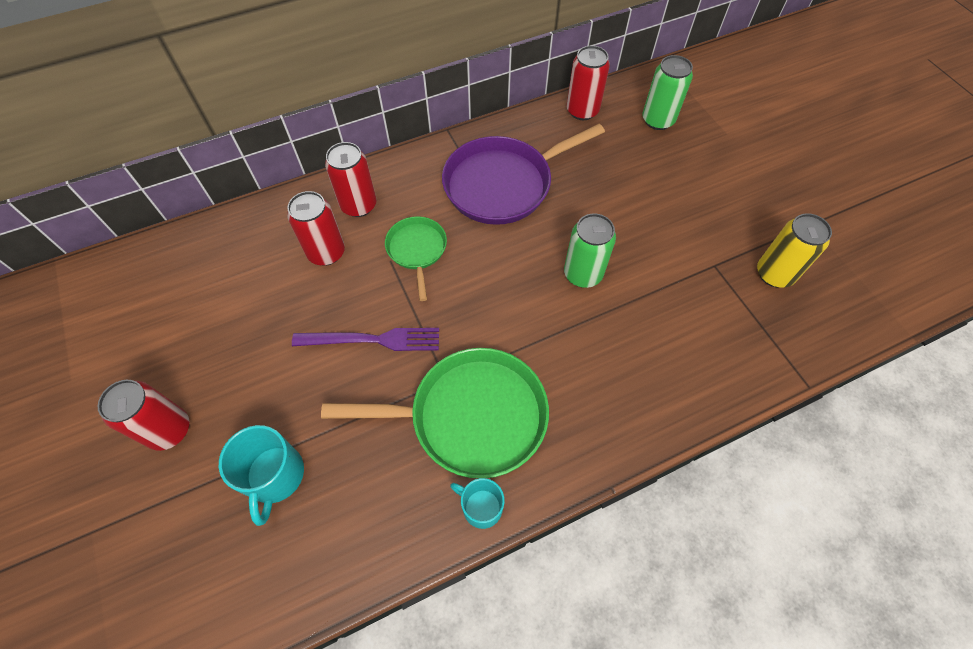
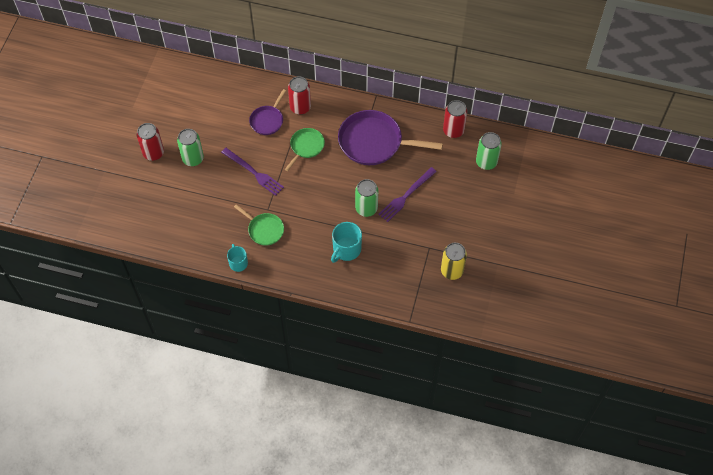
camera: 40 degrees right, 0 degrees up
(251, 389) = (193, 159): none -> green can
(275, 476) = (177, 197): turquoise mug -> turquoise mug (346, 249)
(326, 252) = (267, 120): red can -> purple pan
(471, 416) = (264, 230): green pan -> green pan, size x0.54
(614, 221) = (406, 196): none -> purple fork

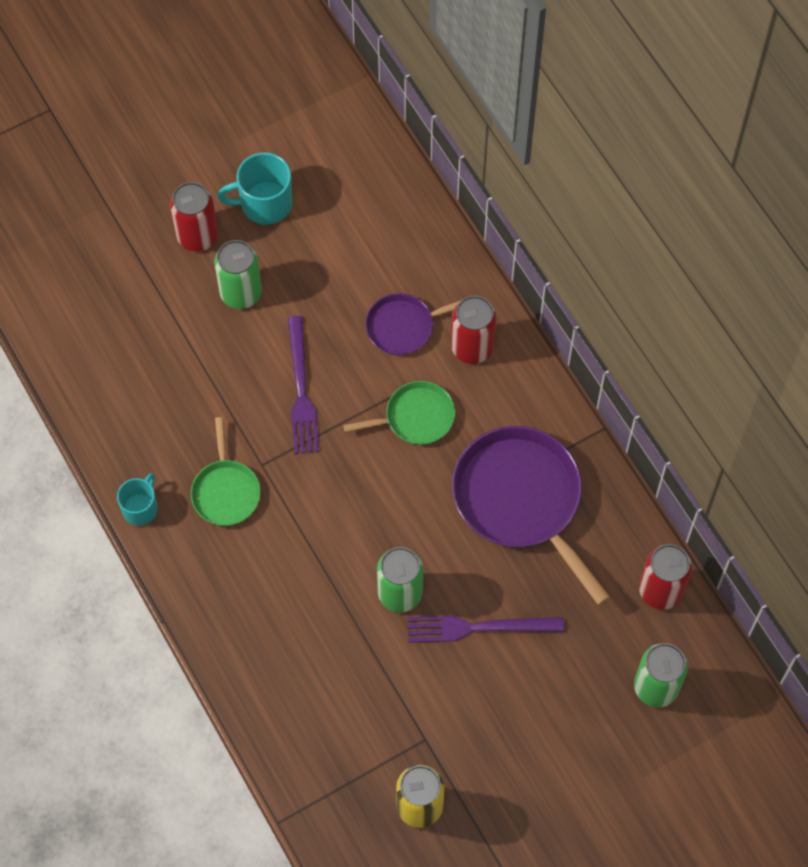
camera: 45 degrees right, 5 degrees up
(346, 249) = (306, 629): turquoise mug -> turquoise mug (264, 203)

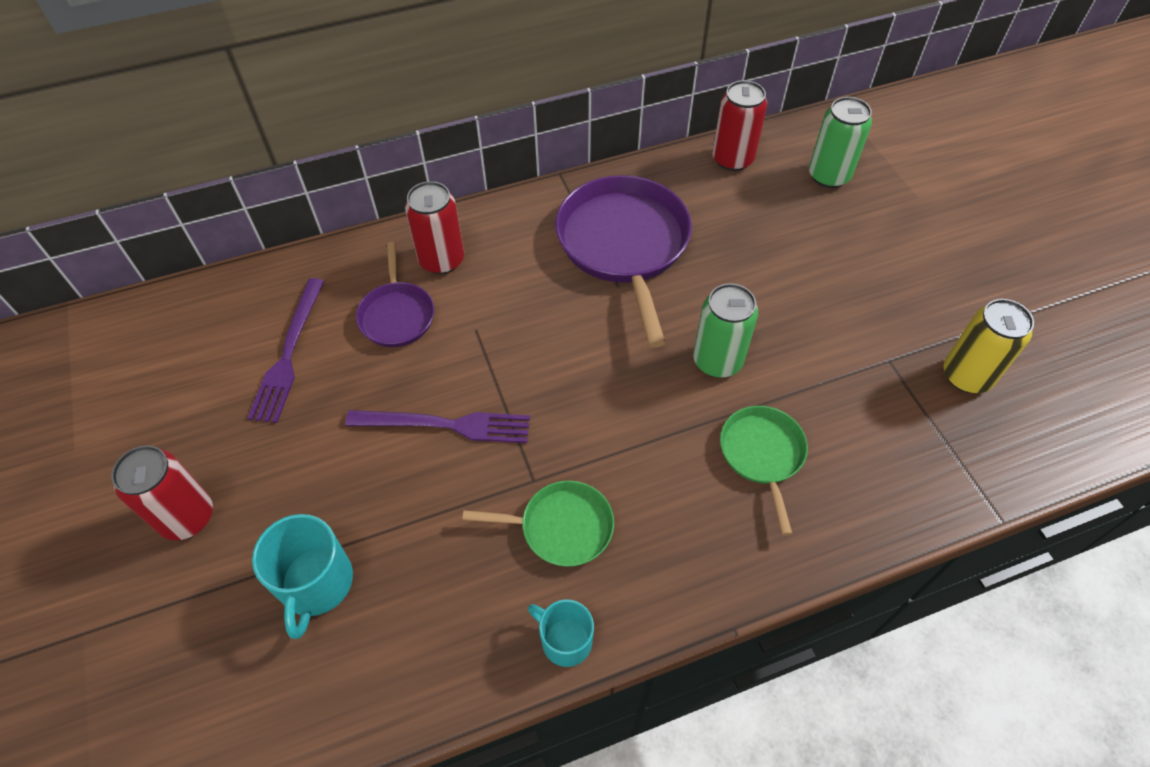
camera: 80 degrees left, 10 degrees down
(241, 293) = (290, 475): green can -> none
(264, 203) = (178, 432): turquoise mug -> turquoise mug (316, 583)
(416, 417) = (510, 319): green pan -> green pan (762, 454)
(478, 628) = (762, 298): purple fork -> purple fork (289, 354)
(521, 500) = (624, 245): purple pan -> purple pan turned 105 degrees clockwise

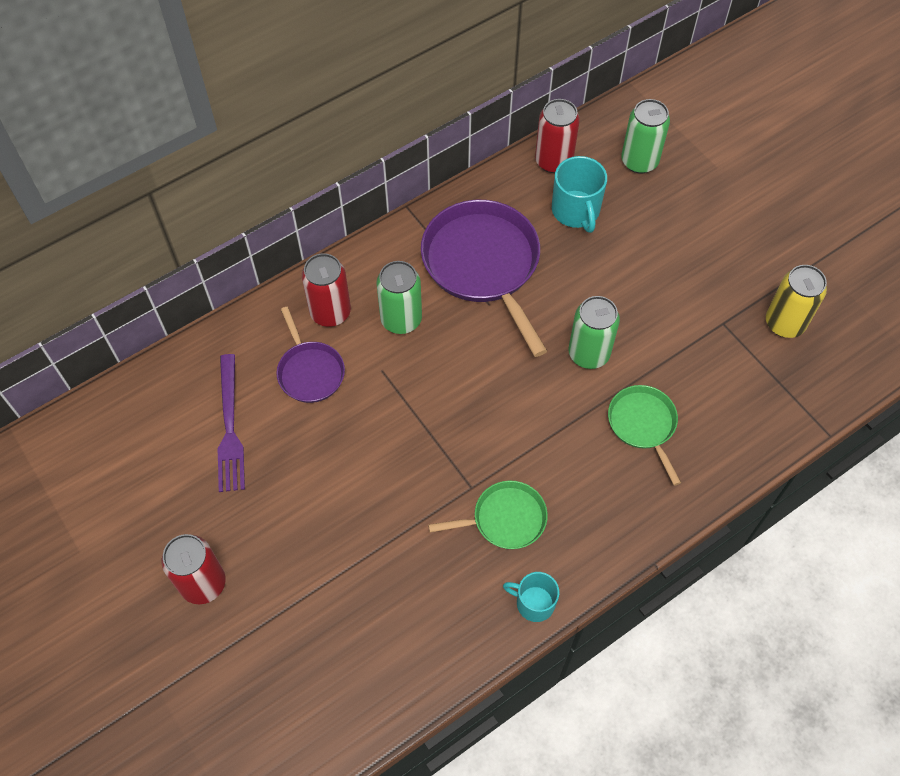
camera: 15 degrees left, 5 degrees up
(316, 583) = (329, 609): turquoise mug -> turquoise mug (576, 211)
(445, 425) = (386, 458): purple fork -> none
(515, 282) = (401, 319): none -> green can

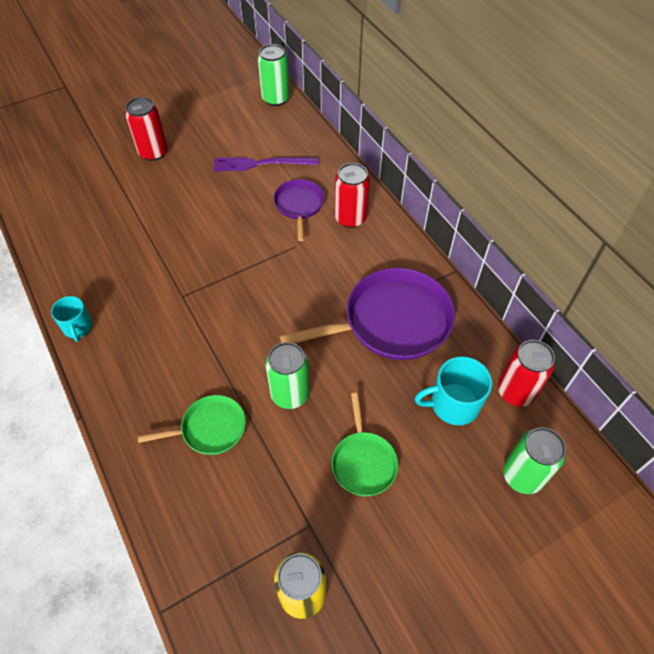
camera: 95 degrees right, 5 degrees down
(310, 372) = (299, 205): purple pan -> purple pan turned 105 degrees clockwise
(401, 319) = (340, 261): green can -> green can (275, 99)
(505, 519) = (150, 315): green pan -> green pan (363, 462)
(534, 603) = (78, 327): turquoise mug -> turquoise mug turned 135 degrees clockwise

